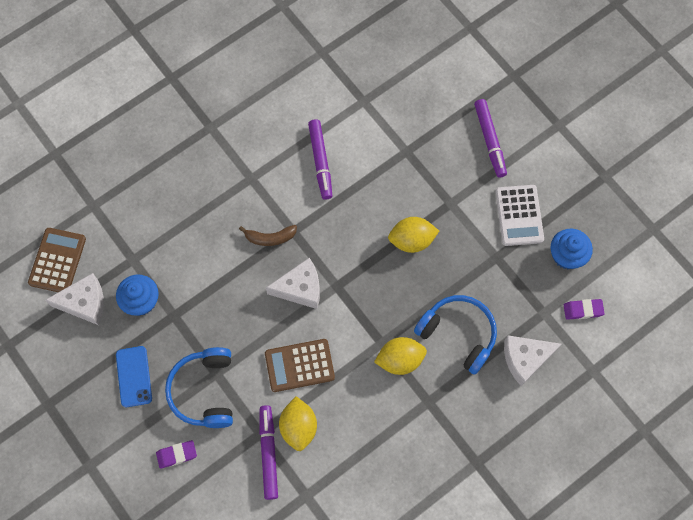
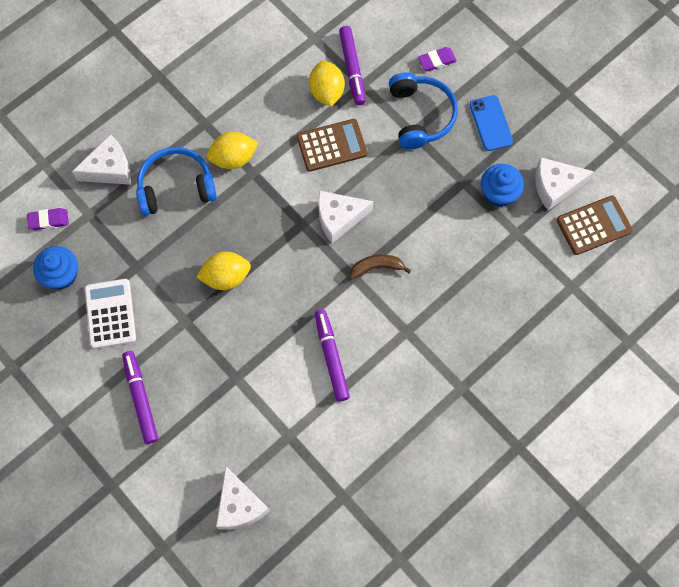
camera: 175 degrees right, 0 degrees up
(57, 261) = (594, 225): brown calculator -> brown calculator turned 120 degrees counterclockwise
(407, 52) = (239, 505): none -> white cheese
(458, 334) = (176, 187): blue headphones -> blue headphones turned 135 degrees clockwise

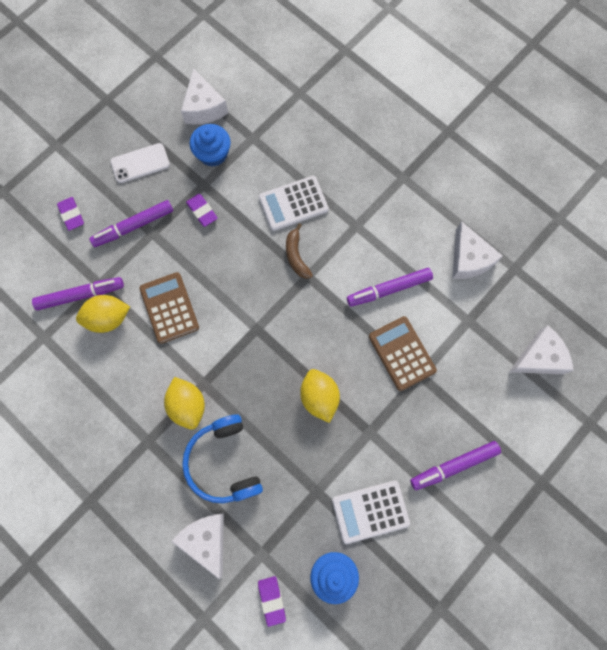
camera: 95 degrees left, 5 degrees up
(339, 218) = (248, 294): white cheese -> white cheese (468, 259)
(420, 116) = (133, 226): blue headphones -> purple marker
(433, 179) = (202, 211): none -> purple eraser
(436, 269) = (293, 203): none -> white calculator
(490, 123) = (140, 163): blue phone -> white phone
(594, 225) = (240, 76): brown calculator -> brown calculator (402, 353)

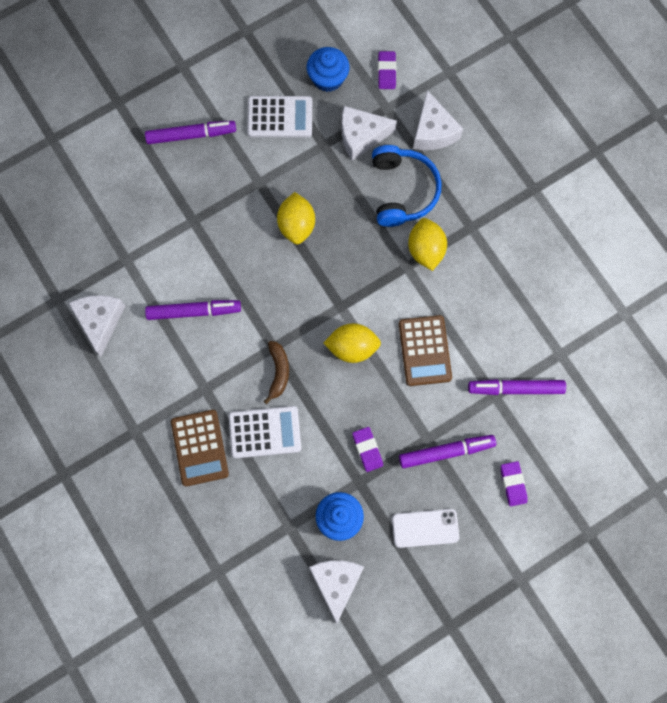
camera: 165 degrees left, 0 degrees up
(108, 318) = (490, 356): yellow lemon -> yellow lemon (352, 347)
(402, 353) = (203, 245): brown calculator -> brown calculator (199, 448)
(539, 357) = (72, 207): white cheese -> white cheese (361, 136)

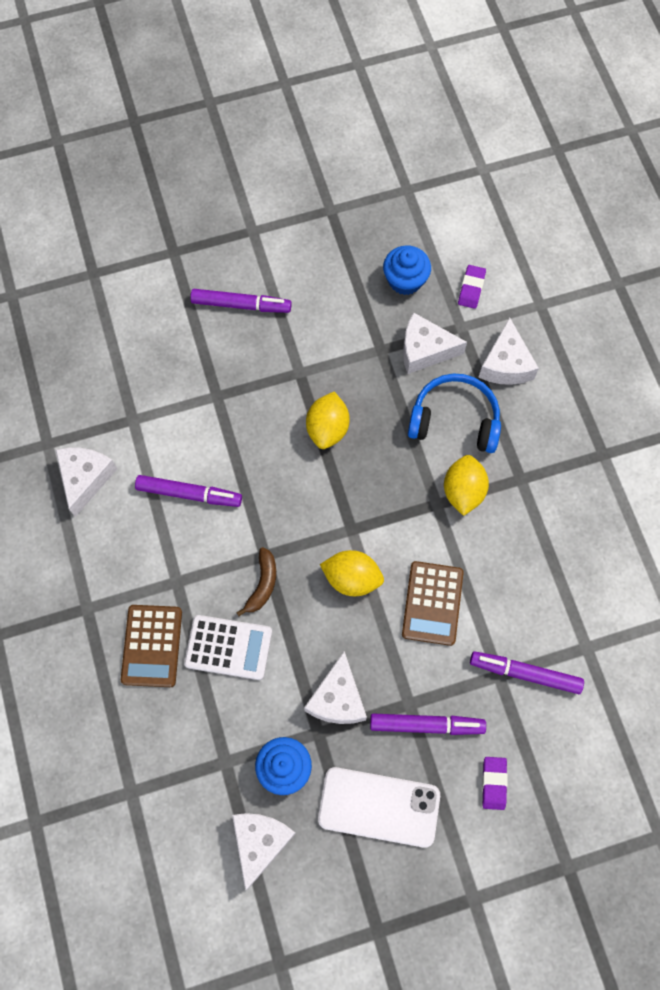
camera: 15 degrees right, 5 degrees down
(280, 117) = (341, 309): white calculator -> none
(367, 450) = (337, 698): purple eraser -> white cheese
(402, 190) = (454, 420): blue headphones -> blue headphones turned 90 degrees counterclockwise
(425, 528) = (379, 806): white phone -> white phone, size x1.52

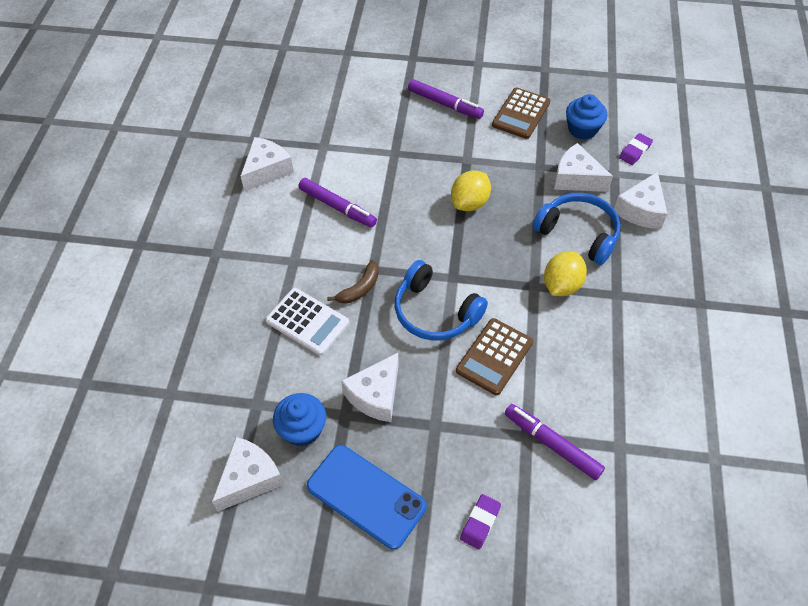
camera: 25 degrees right, 15 degrees down
(152, 646) = (249, 297): brown calculator -> brown calculator (521, 114)
(352, 578) = (435, 312): yellow lemon -> blue headphones
(379, 806) = (366, 496): white phone -> blue phone
(426, 725) = (442, 448): purple marker -> none

